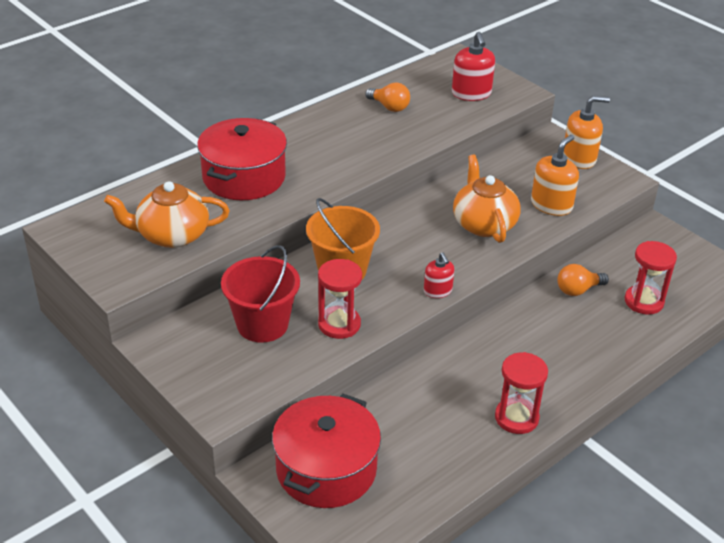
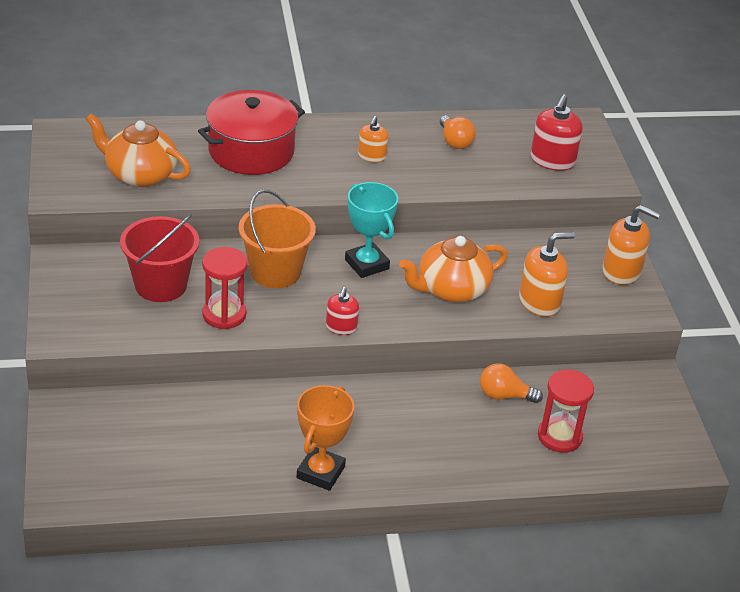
camera: 30 degrees right, 0 degrees up
(326, 469) = (117, 429): red pot -> none
(341, 143) = (372, 156): none -> orange soap dispenser
(404, 232) = (367, 264): none -> turquoise trophy
(483, 224) = (451, 290): orange teapot -> orange teapot turned 135 degrees counterclockwise
(516, 418) = (320, 472): red hourglass -> orange trophy

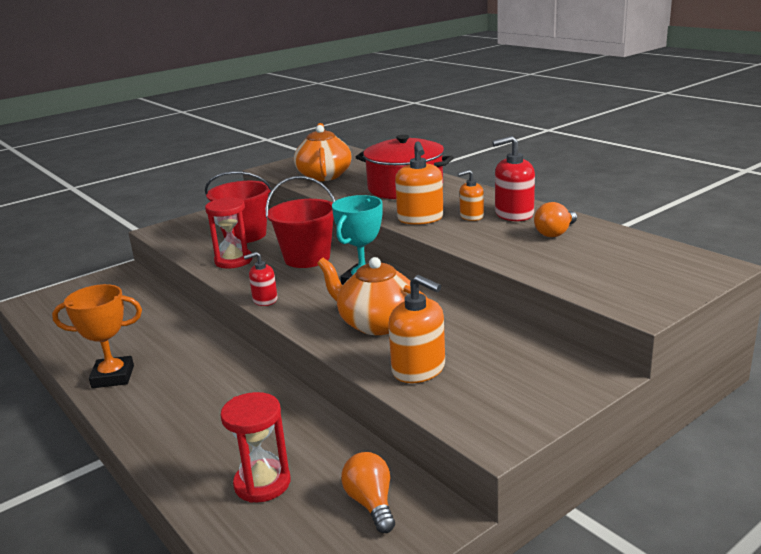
camera: 65 degrees right, 15 degrees down
(275, 272) = (307, 258): orange bucket -> red bucket
(504, 396) = (297, 427): orange light bulb -> orange light bulb (371, 503)
(552, 160) = (615, 275): red soap dispenser -> red soap dispenser (514, 214)
(621, 271) = (545, 398): orange soap dispenser -> orange soap dispenser (420, 218)

